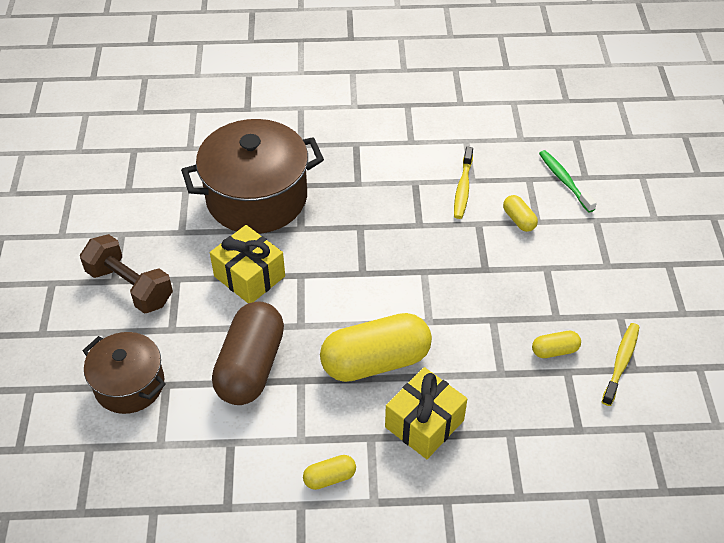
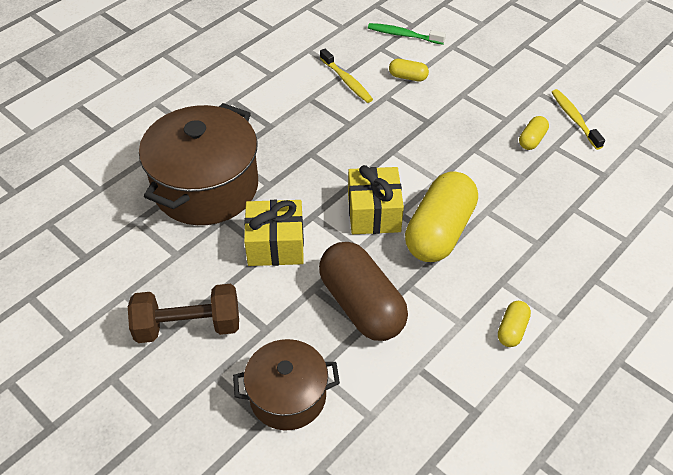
camera: 45 degrees left, 0 degrees up
(424, 424) = (520, 245): yellow gift -> yellow gift (374, 213)

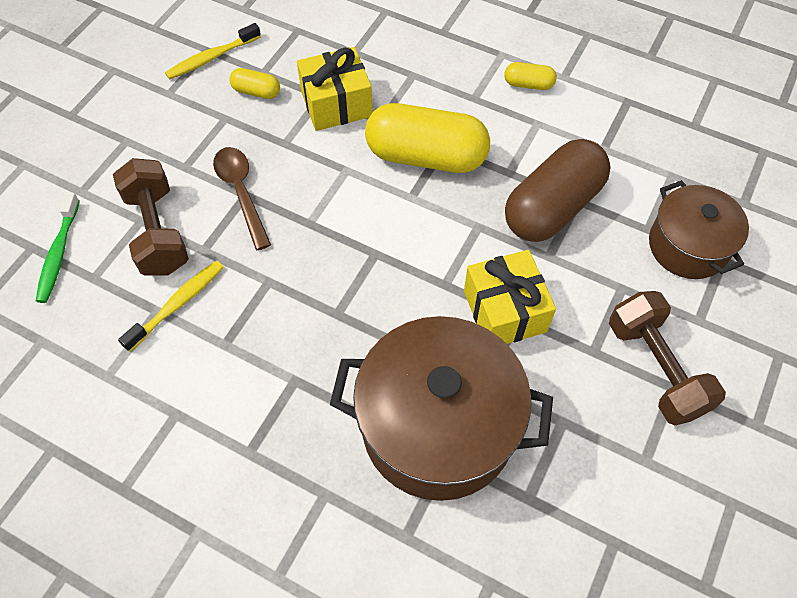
camera: 105 degrees left, 10 degrees up
(374, 213) = (419, 222): yellow gift -> yellow gift (336, 104)
(408, 77) = (157, 231): yellow capsule -> brown dumbbell
(430, 119) = (241, 193): none -> brown spoon

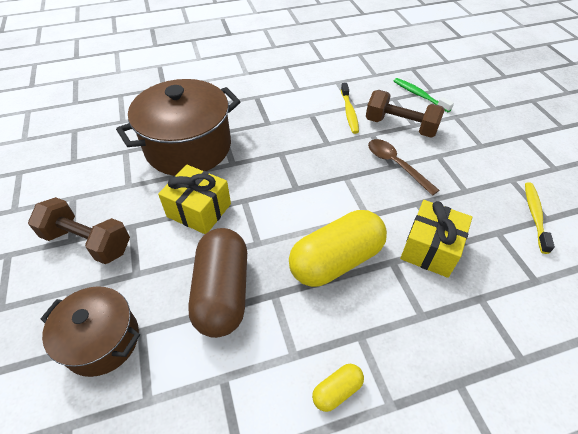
camera: 135 degrees right, 10 degrees down
(241, 193) = (396, 165): brown spoon -> brown spoon turned 150 degrees counterclockwise
(256, 92) = (479, 217): yellow capsule -> none

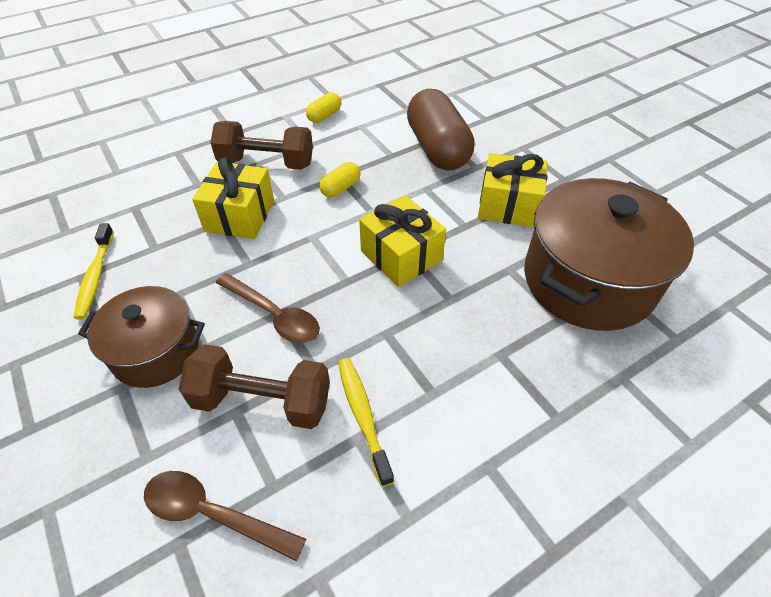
camera: 165 degrees right, 0 degrees up
(88, 242) = (591, 160): brown dumbbell -> brown dumbbell (266, 163)
(102, 340) = (509, 110): brown pot -> brown pot (156, 351)
(302, 186) = (401, 256): none -> yellow gift
(336, 260) = (340, 188): yellow capsule -> yellow capsule, size x0.44
(419, 95) = (213, 514): green toothbrush -> brown spoon

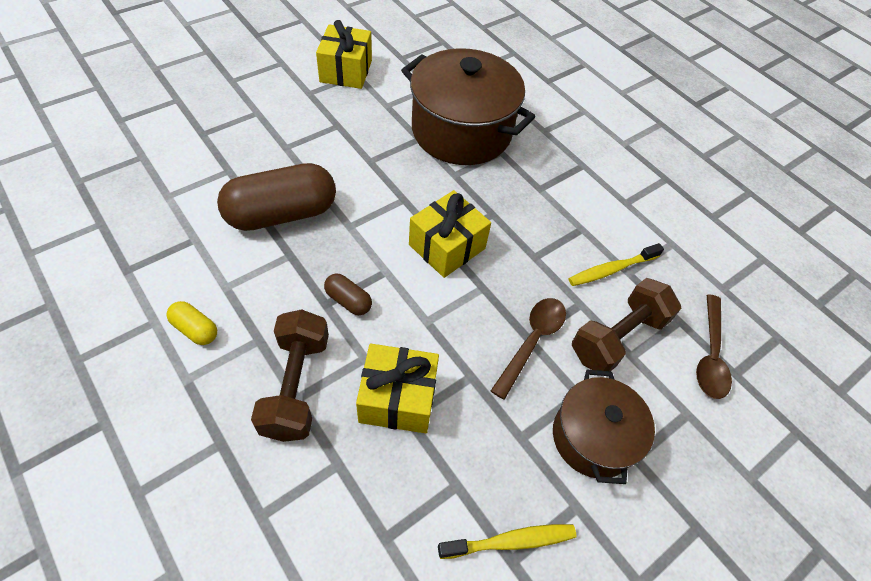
camera: 100 degrees left, 5 degrees up
(262, 401) = (618, 337): brown dumbbell -> brown dumbbell turned 45 degrees clockwise
(340, 188) = (348, 301): yellow capsule -> brown capsule
(508, 206) = (375, 167): yellow gift -> yellow gift (346, 71)

